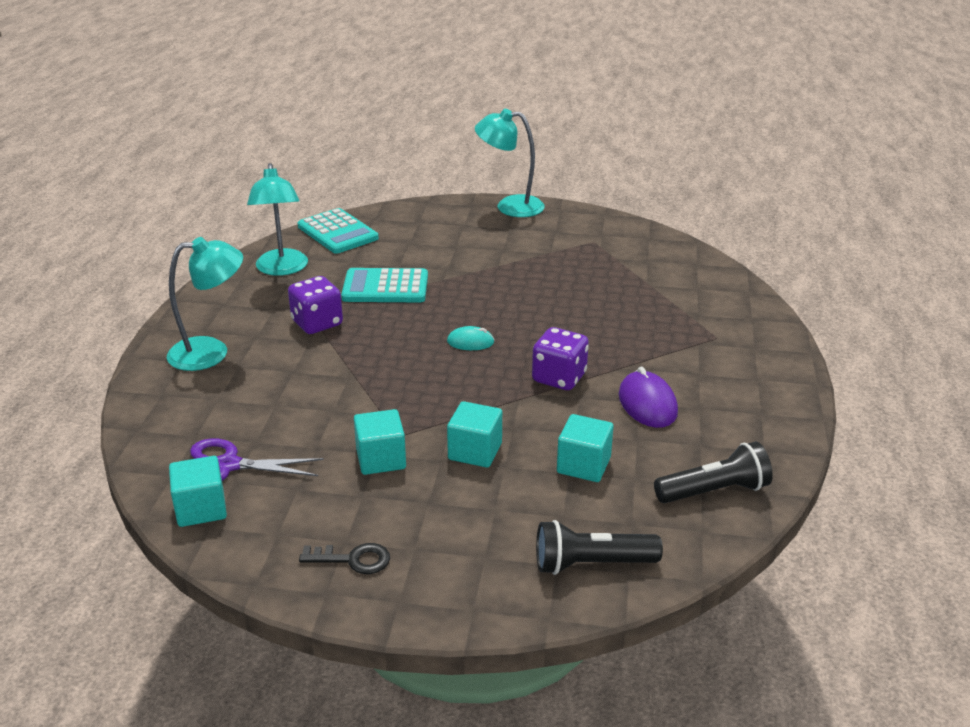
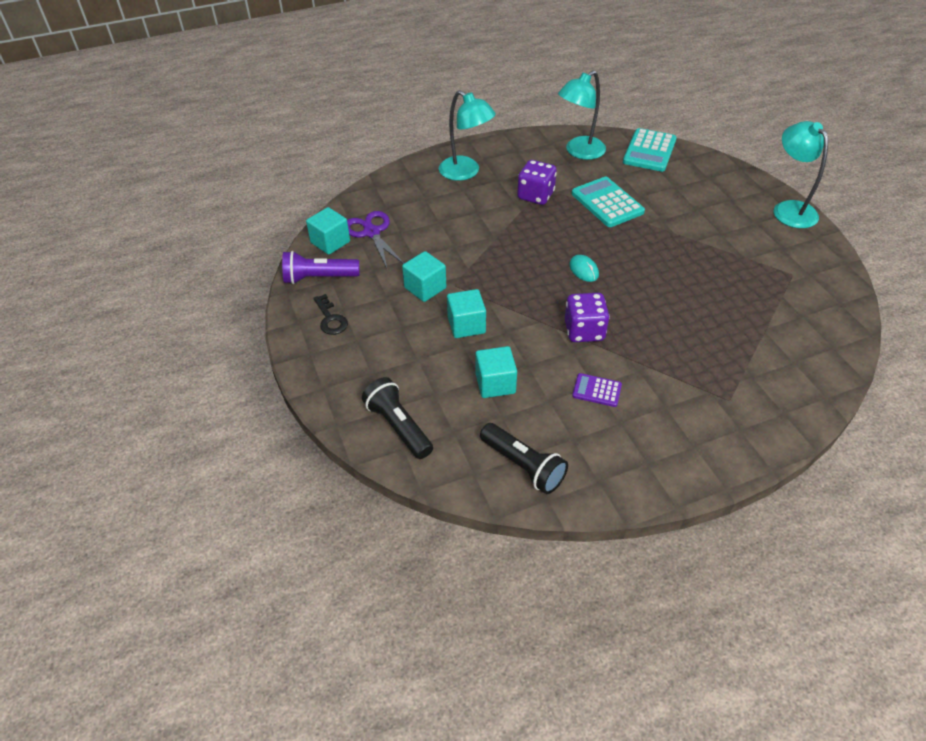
camera: 60 degrees right, 15 degrees up
(261, 544) = (318, 278): none -> purple flashlight
(647, 404) = (597, 390): purple mouse -> purple calculator

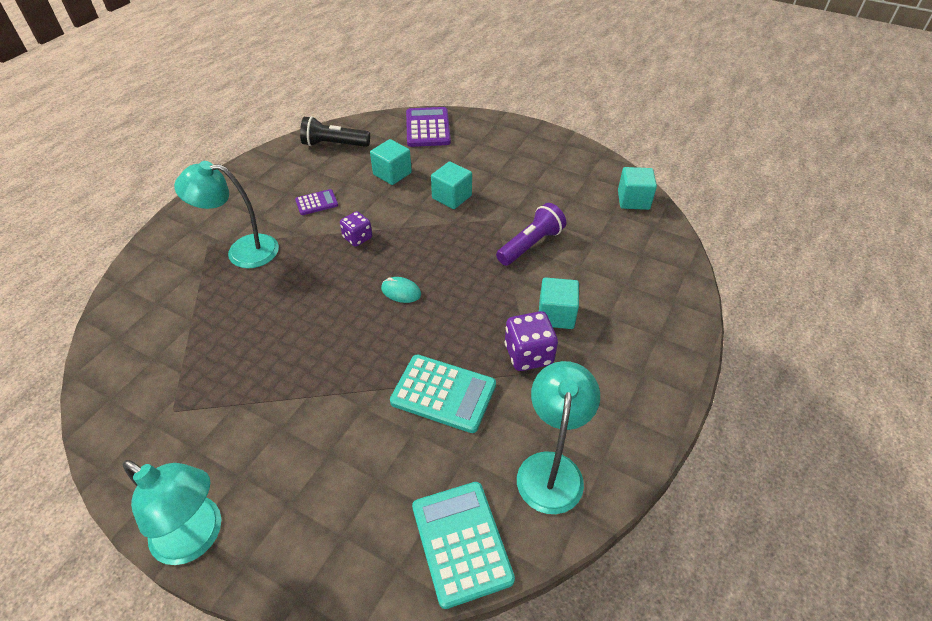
camera: 140 degrees right, 0 degrees up
(318, 278) = (597, 173): purple flashlight -> purple flashlight (531, 244)
(330, 319) = (548, 155): black key -> none
(371, 232) = (617, 225): purple scissors -> none
(398, 426) = (428, 128): black flashlight -> purple calculator
(425, 288) = (514, 206): turquoise cube -> turquoise cube (556, 315)
(466, 172) = (633, 341): turquoise lamp -> turquoise lamp (242, 251)
(584, 331) = (357, 238): purple dice -> purple dice, size x0.66

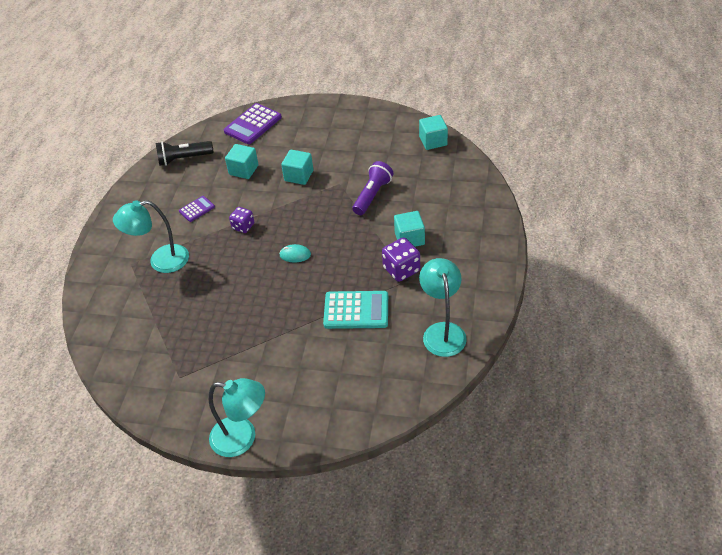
camera: 15 degrees left, 0 degrees up
(428, 128) = (253, 124): purple calculator -> purple calculator turned 120 degrees counterclockwise
(461, 542) = (405, 387): turquoise calculator -> none

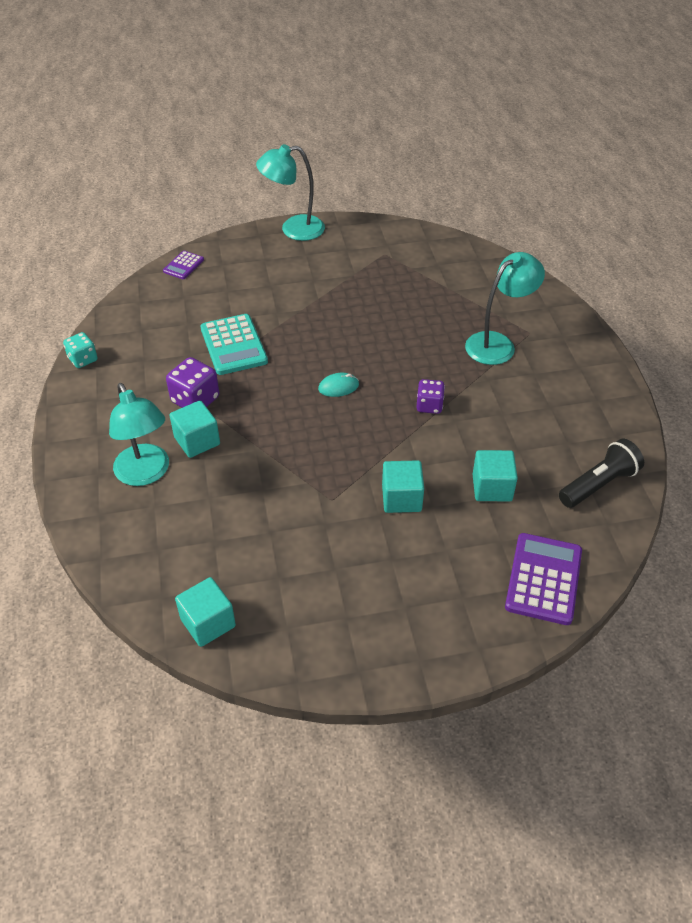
camera: 155 degrees right, 0 degrees up
(197, 209) = (510, 413): purple calculator -> purple calculator (183, 265)
(356, 310) = (233, 345): turquoise calculator -> turquoise calculator turned 90 degrees counterclockwise
(372, 195) = (273, 493): purple flashlight -> none
(442, 331) = (128, 347): turquoise lamp -> turquoise lamp (146, 474)
(482, 328) = (83, 359): none -> turquoise dice

